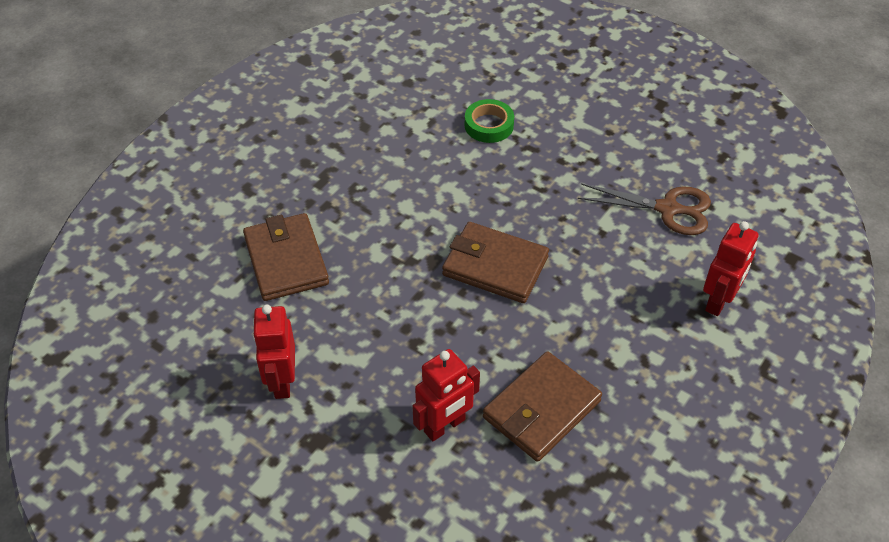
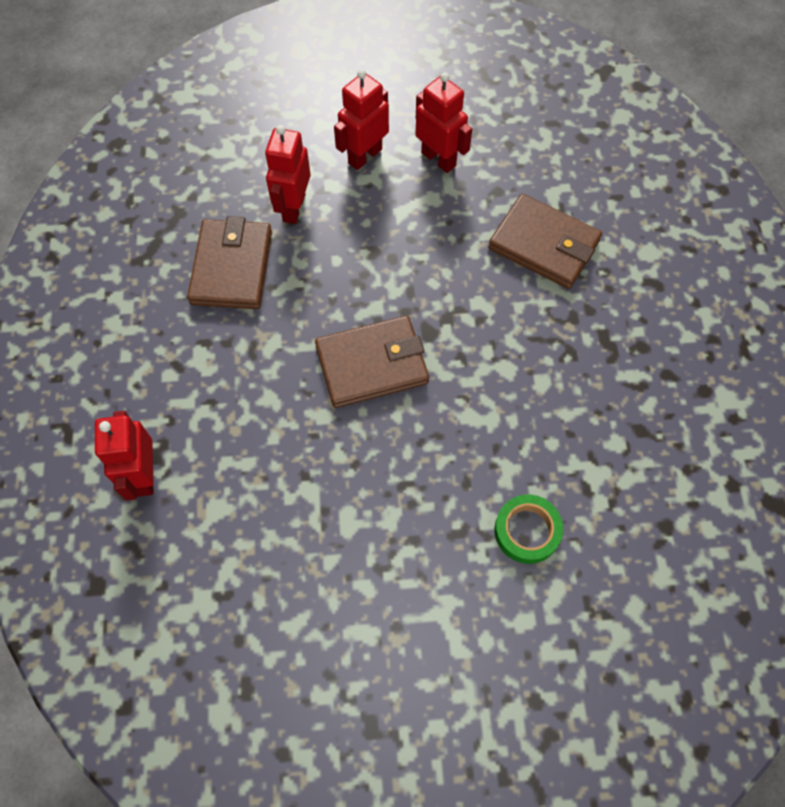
camera: 140 degrees right, 15 degrees up
(338, 430) = (364, 156): none -> red robot
(668, 209) = (260, 556): brown scissors -> none

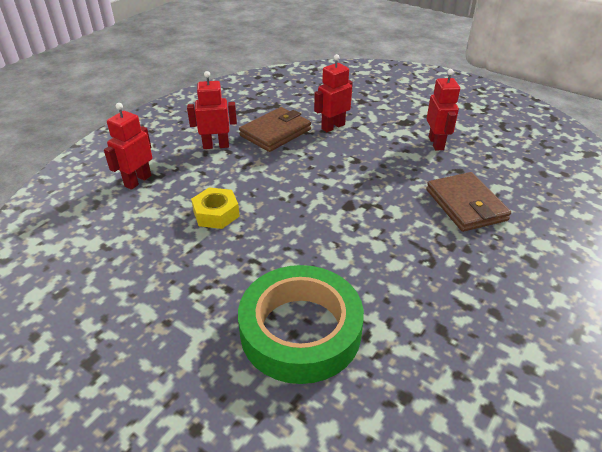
camera: 40 degrees right, 25 degrees down
(297, 453) = (216, 214): none -> yellow nut
(364, 156) = (394, 125): red robot -> red robot (216, 146)
(372, 364) = (300, 201): brown wallet -> none
(527, 531) = (300, 330): green tape -> green tape, size x2.16

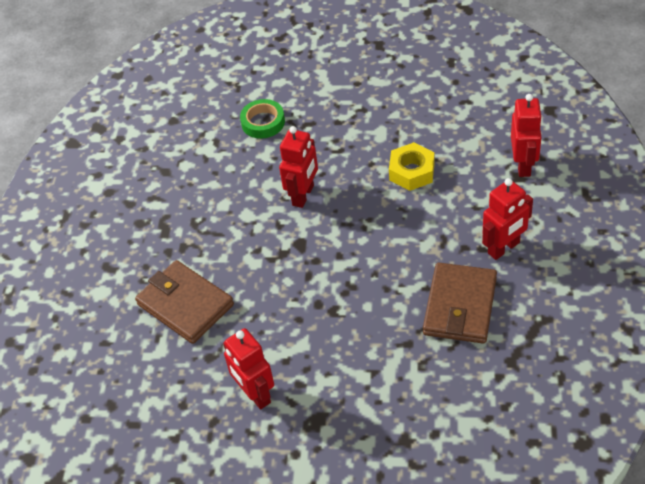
camera: 155 degrees right, 10 degrees up
(300, 330) = (263, 122): green tape -> green tape, size x0.46
(333, 127) = (401, 356): red robot -> red robot (303, 195)

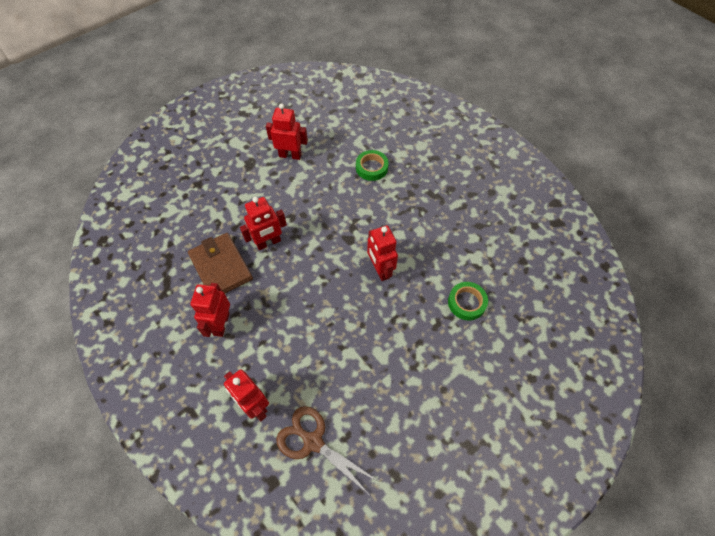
camera: 130 degrees right, 10 degrees up
(185, 305) = (371, 168): brown wallet -> green tape
(385, 298) = (268, 243): none -> red robot
(412, 172) = (329, 338): yellow nut -> none
(495, 113) = (313, 441): none -> brown scissors

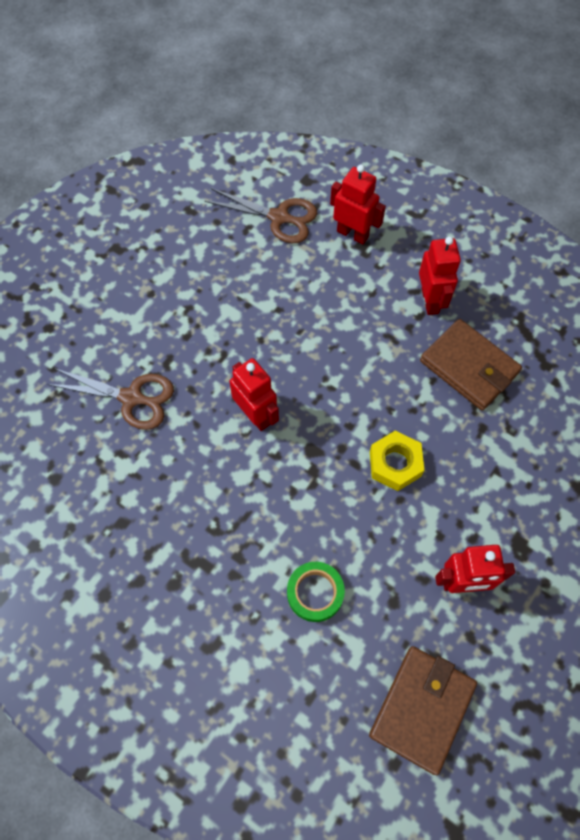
camera: 165 degrees right, 5 degrees up
(268, 243) = (423, 416): red robot -> none
(300, 219) = (395, 464): none -> yellow nut
(335, 114) = (421, 708): none -> brown wallet
(466, 302) = (132, 398): green tape -> brown scissors

